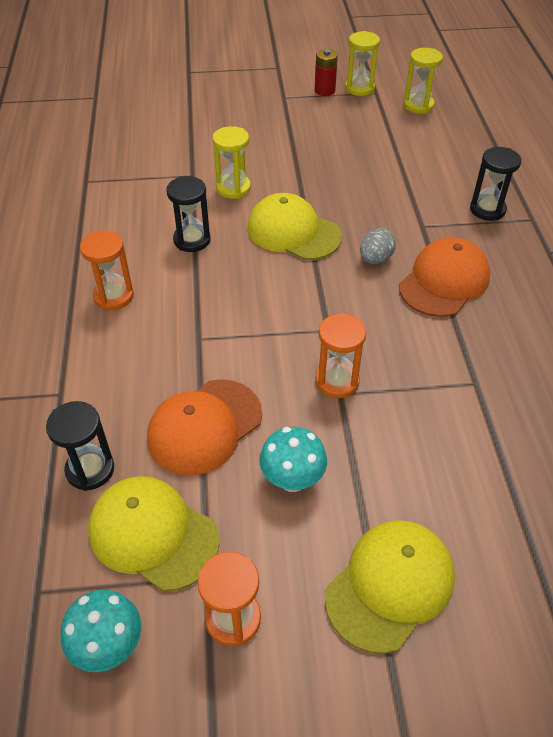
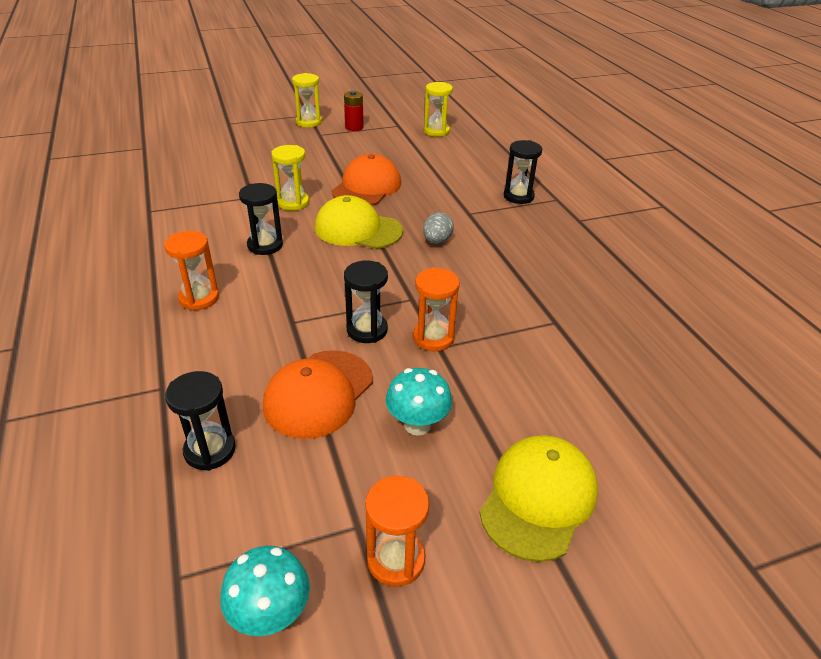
camera: 15 degrees left, 10 degrees down
(153, 534) = (291, 497): yellow cap -> none
(271, 360) = (367, 330): none -> black hourglass
(359, 88) = (383, 124): yellow hourglass -> yellow hourglass (309, 122)
(444, 281) = (501, 251): orange cap -> orange cap (367, 187)

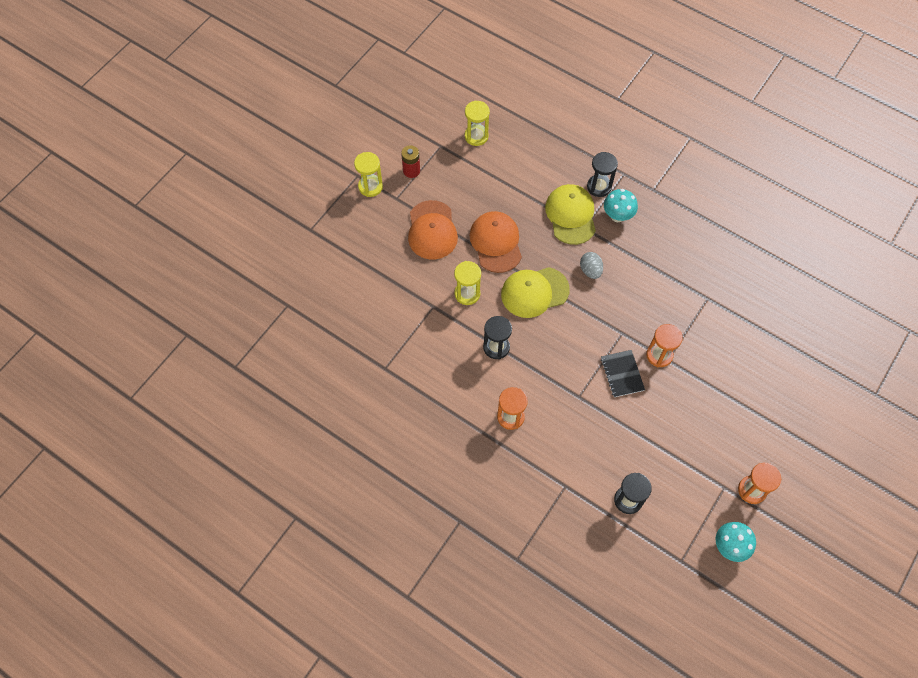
camera: 35 degrees left, 25 degrees up
(318, 393) = (641, 433): orange cap -> orange cap (432, 230)
(367, 330) = (622, 374): black hourglass -> black notebook
(417, 425) = (701, 417): turquoise mushroom -> turquoise mushroom (617, 216)
(538, 498) = (780, 420): yellow cap -> yellow cap (571, 215)

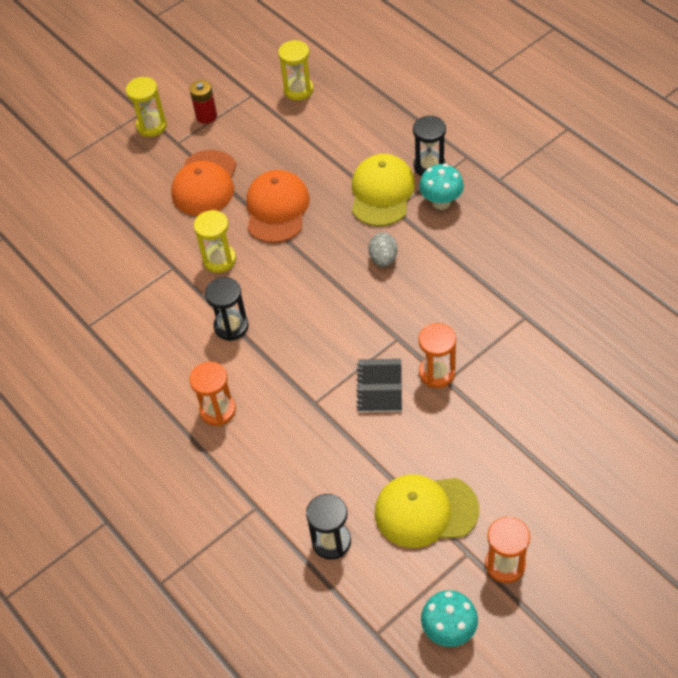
camera: 20 degrees right, 10 degrees down
(534, 292) = (303, 272): yellow cap -> yellow cap (425, 511)

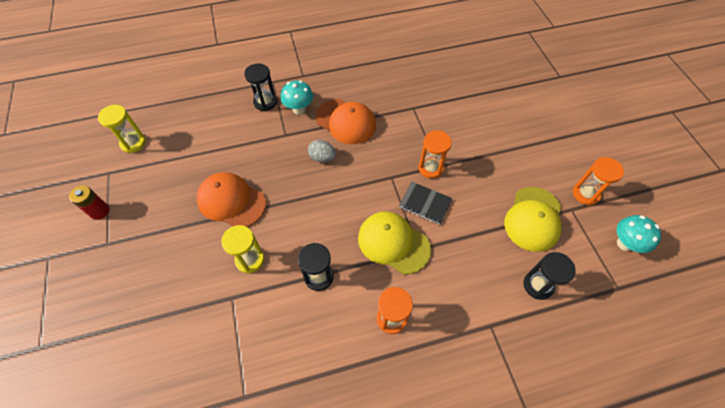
camera: 70 degrees left, 5 degrees up
(151, 126) = (70, 256): yellow hourglass -> none
(205, 183) = (167, 240): orange cap -> orange cap (346, 121)
(382, 192) = (267, 135): yellow cap -> yellow cap (393, 243)

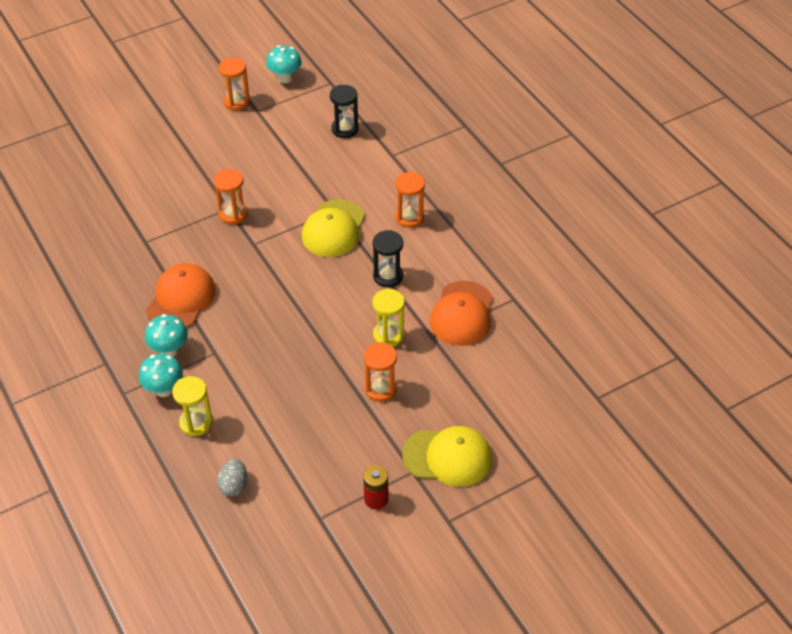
camera: 105 degrees left, 10 degrees down
(133, 143) = (266, 512): yellow hourglass -> yellow hourglass (196, 423)
(196, 239) = (380, 389): none -> orange hourglass
(231, 201) = (324, 374): orange cap -> orange cap (462, 314)
(265, 102) = (164, 389): black hourglass -> turquoise mushroom
(322, 158) = (242, 308): grey egg -> grey egg (234, 485)
(425, 203) = (280, 212): black notebook -> none
(533, 219) = (276, 135): yellow cap -> yellow cap (448, 457)

